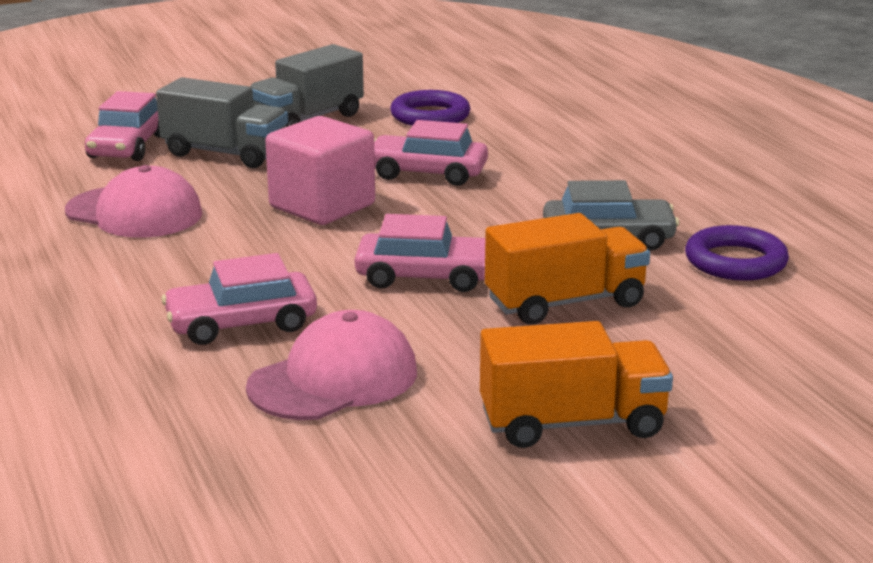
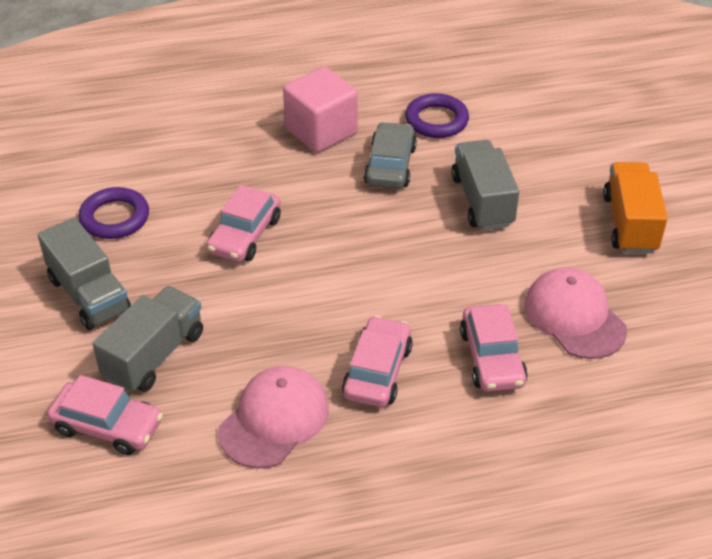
camera: 80 degrees left, 20 degrees up
(322, 206) = (294, 301): pink cube -> pink cube (321, 131)
(425, 276) = (433, 258): pink car -> pink car (377, 371)
(565, 303) = (482, 201): orange truck -> grey truck

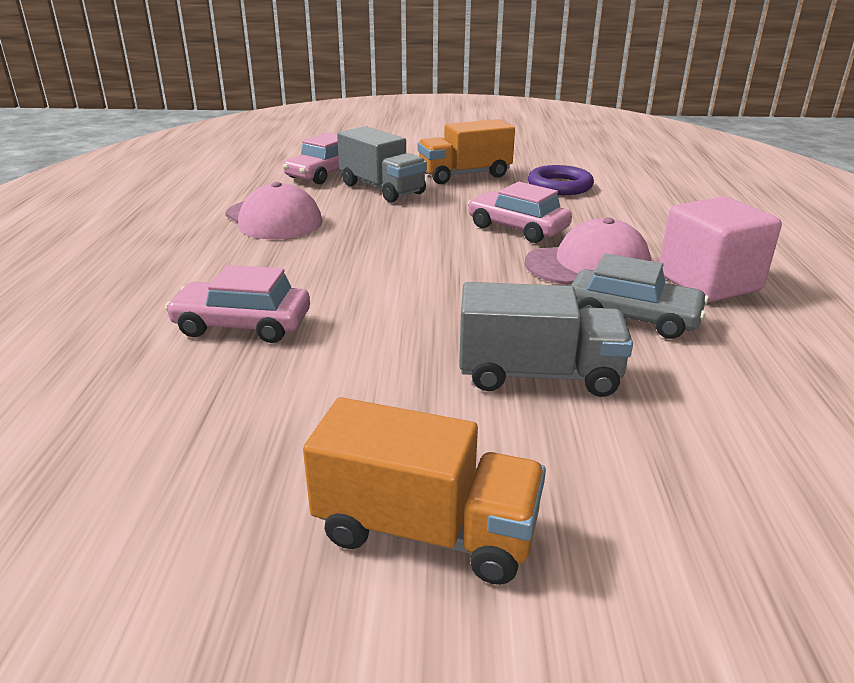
camera: 105 degrees right, 15 degrees down
(89, 295) = (464, 175): grey truck -> orange truck
(377, 371) = (285, 263): pink car -> none
(436, 120) = (754, 371): purple ring -> none
(574, 317) = (253, 401): pink cap -> pink cap (588, 264)

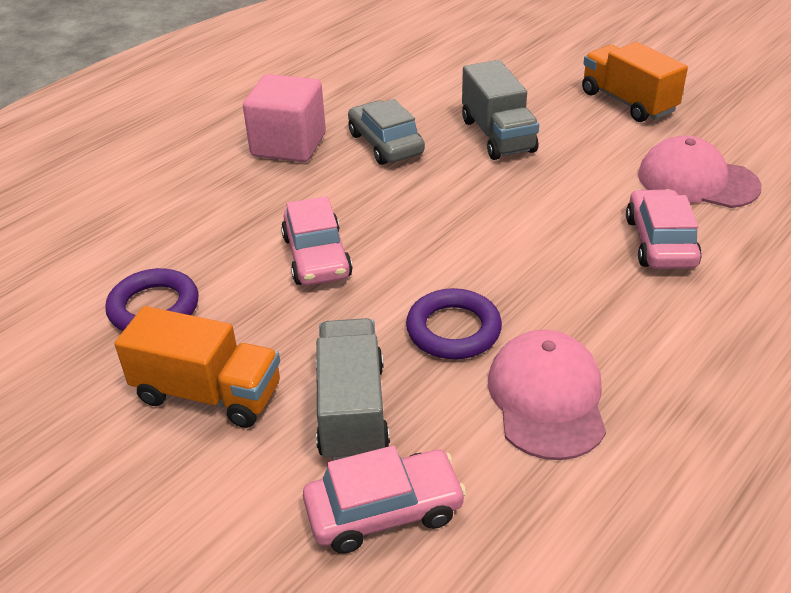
camera: 140 degrees left, 10 degrees up
(242, 325) = (660, 242): pink car -> pink car turned 135 degrees counterclockwise
(367, 226) = (453, 330): none -> purple ring
(538, 375) = (497, 136): grey truck -> grey truck turned 150 degrees counterclockwise
(588, 264) = (335, 192): pink cap -> pink cap (697, 181)

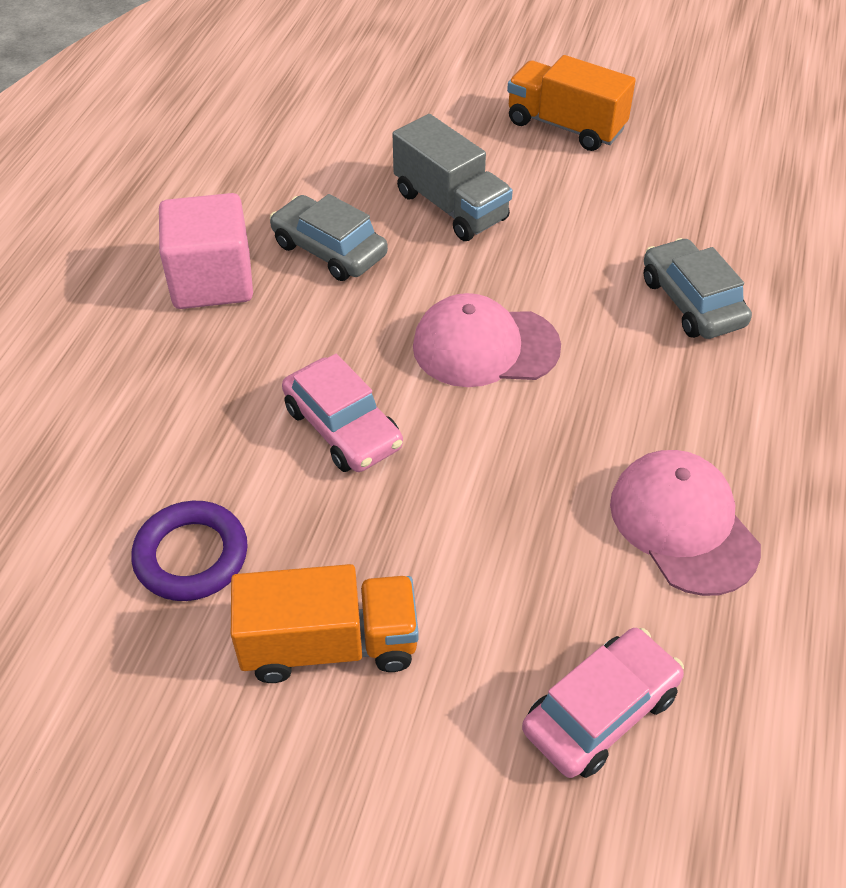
camera: 25 degrees left, 10 degrees up
(352, 411) = (499, 609): grey truck -> none
(453, 330) = (546, 474): purple ring -> none
(660, 242) = (691, 302): pink car -> grey car
(697, 181) = (688, 214): pink cap -> pink cap (485, 346)

